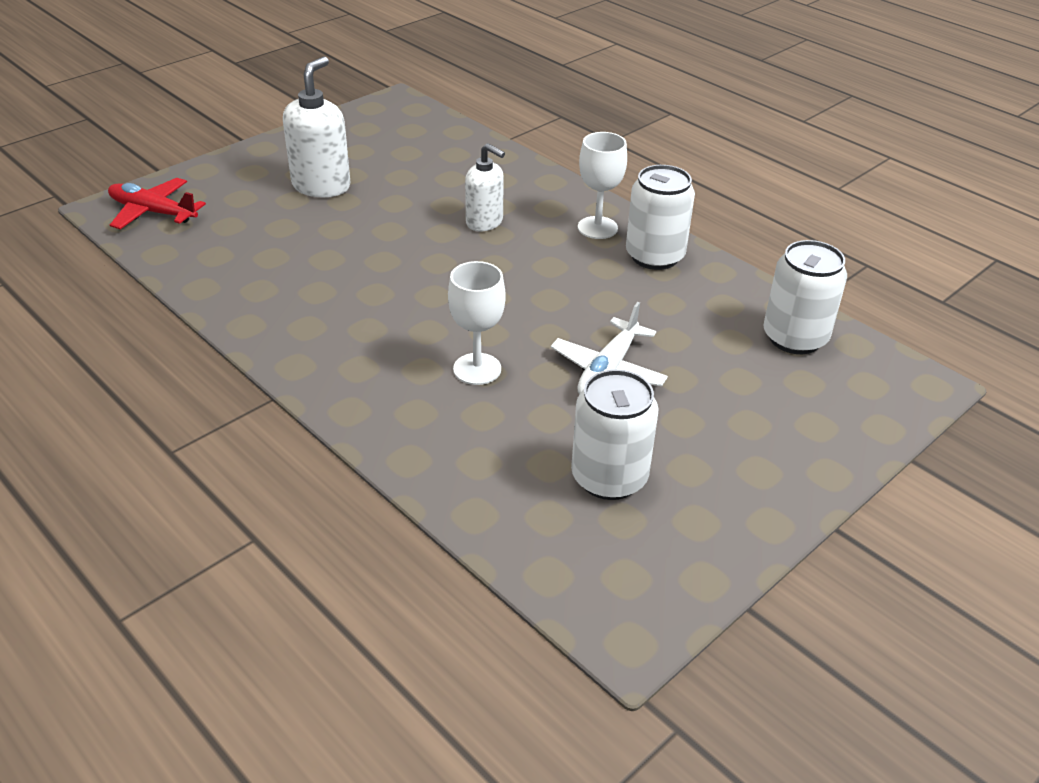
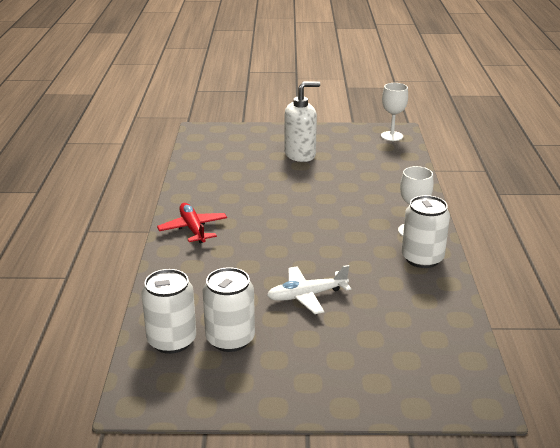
camera: 45 degrees right, 10 degrees down
(153, 212) = (213, 138): red plane -> red plane (193, 229)
(477, 369) = (246, 262): white goblet -> white goblet (392, 136)
(484, 222) = (354, 202): white soap dispenser -> none
(794, 338) = (439, 337): white can -> white can (172, 340)

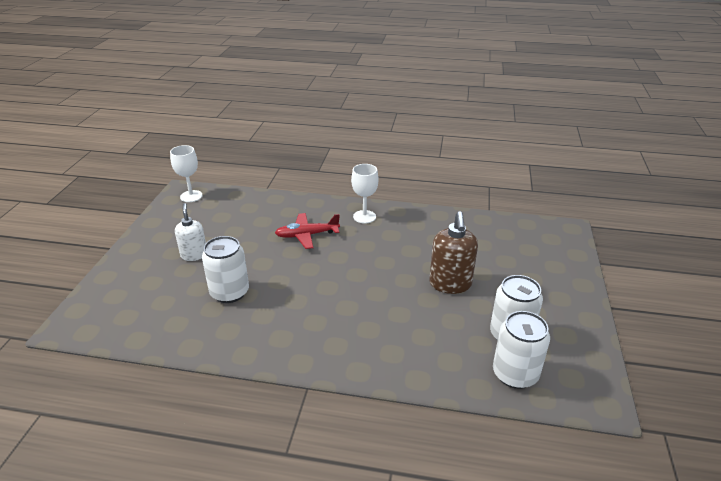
camera: 80 degrees left, 5 degrees up
(193, 229) = (319, 348): red plane -> red plane (307, 235)
(300, 155) = (194, 255): white soap dispenser -> white soap dispenser, size x0.66
(306, 296) = (450, 284): white plane -> brown soap dispenser
(422, 258) = (405, 219): white can -> white can (229, 292)

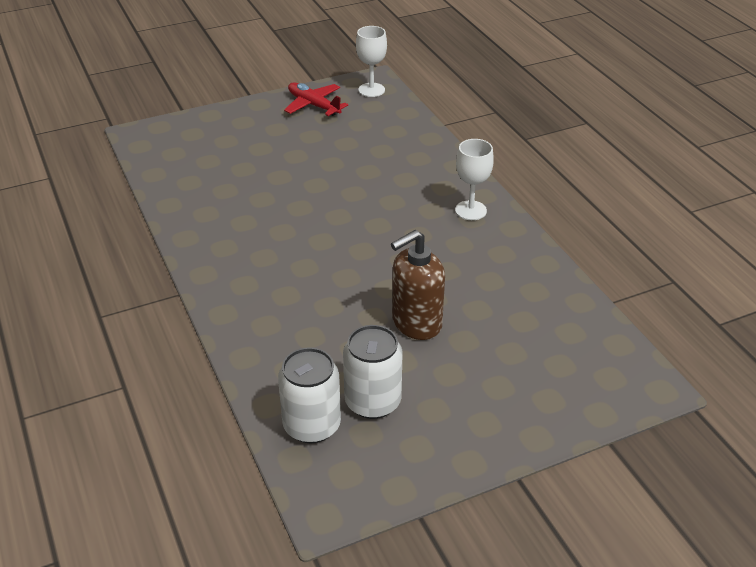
camera: 55 degrees right, 5 degrees up
(194, 255) = (285, 141): white soap dispenser -> none
(229, 292) = (255, 188): white can -> none
(307, 235) = (390, 188): red plane -> red plane (313, 105)

